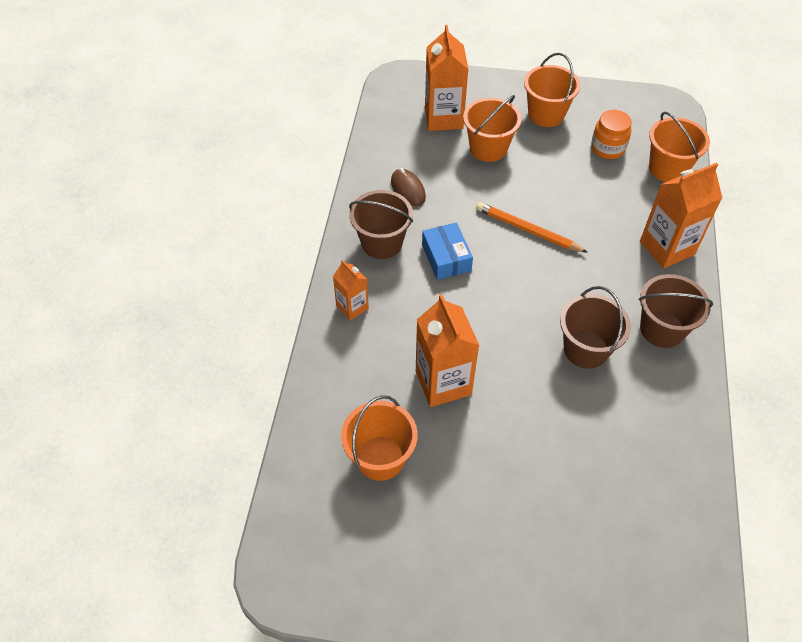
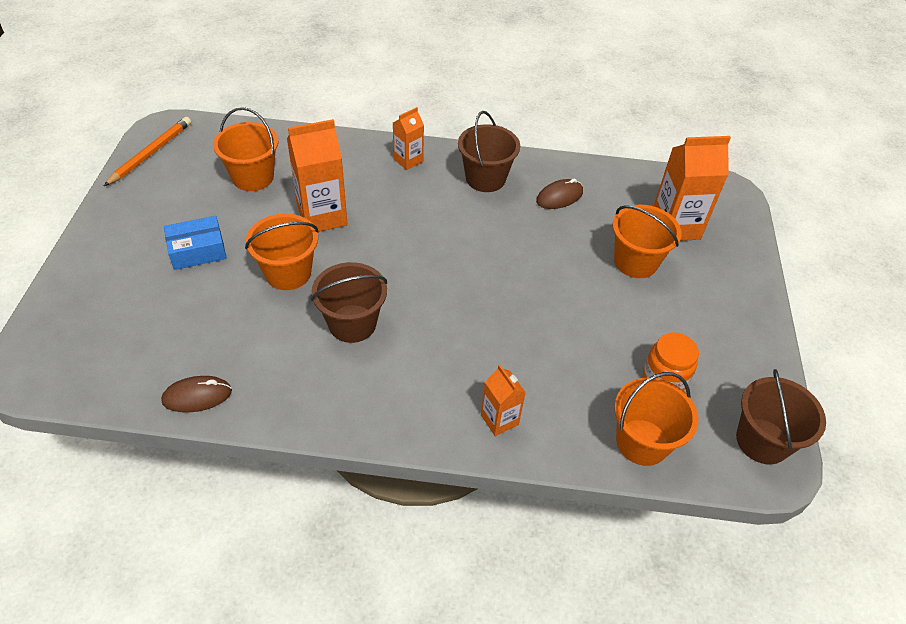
camera: 85 degrees right, 5 degrees down
(446, 258) = (470, 222): blue box -> blue box (197, 250)
(527, 230) = (514, 288): orange pencil -> orange pencil (151, 153)
(546, 114) = (710, 319): orange bucket -> orange bucket (288, 273)
(662, 329) = (376, 396): brown bucket -> brown bucket (762, 441)
(667, 248) = (499, 419): orange carton -> orange carton, size x0.56
(691, 469) = (197, 396): none -> brown mouse

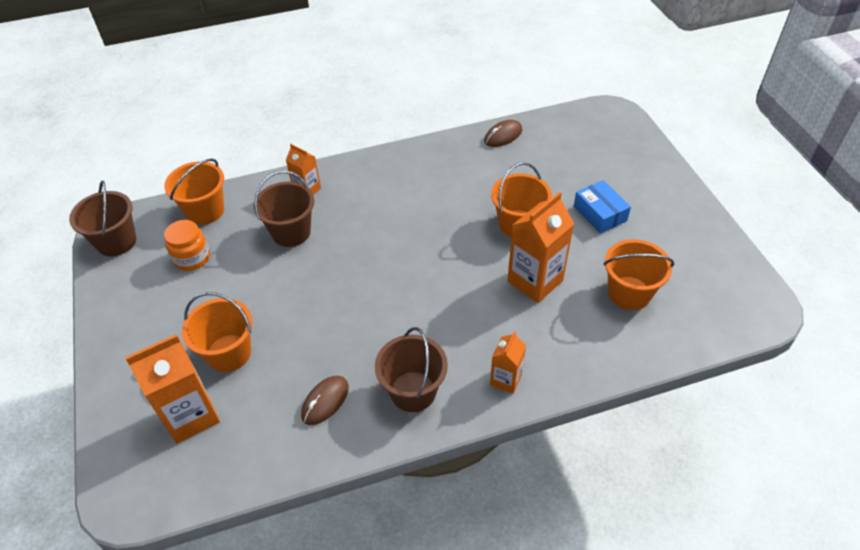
camera: 160 degrees right, 0 degrees up
(151, 153) = (740, 278): orange pencil -> none
(197, 250) = (600, 213): blue box -> blue box turned 75 degrees counterclockwise
(352, 323) = (442, 208): brown bucket -> brown bucket (291, 232)

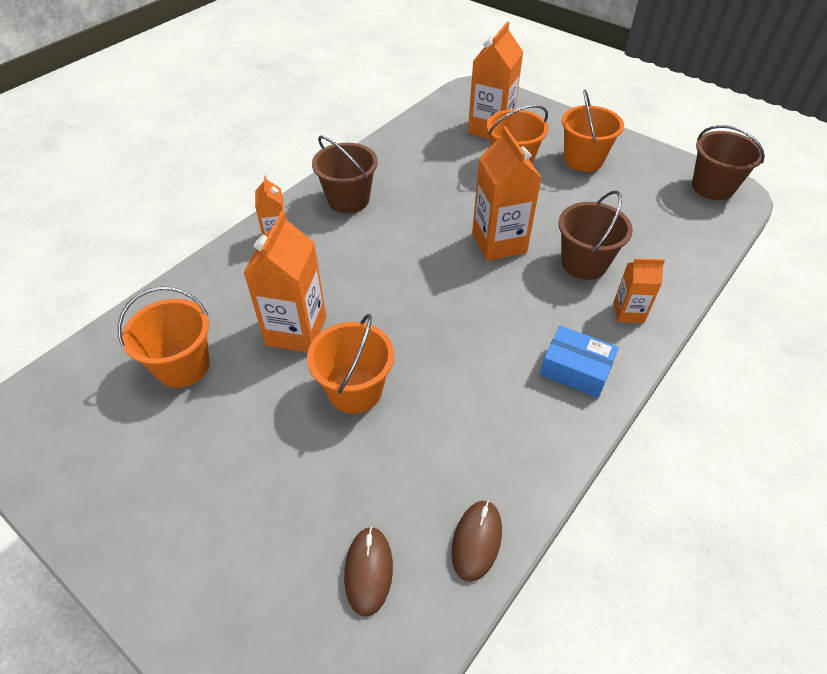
camera: 145 degrees right, 0 degrees up
(192, 258) = (634, 204): orange jar -> none
(205, 211) = (688, 243): orange bucket -> orange bucket (583, 160)
(325, 401) = (409, 169): brown mouse -> brown mouse (368, 571)
(330, 278) = (499, 243): none -> orange carton
(600, 213) = (255, 462): blue box -> blue box (575, 369)

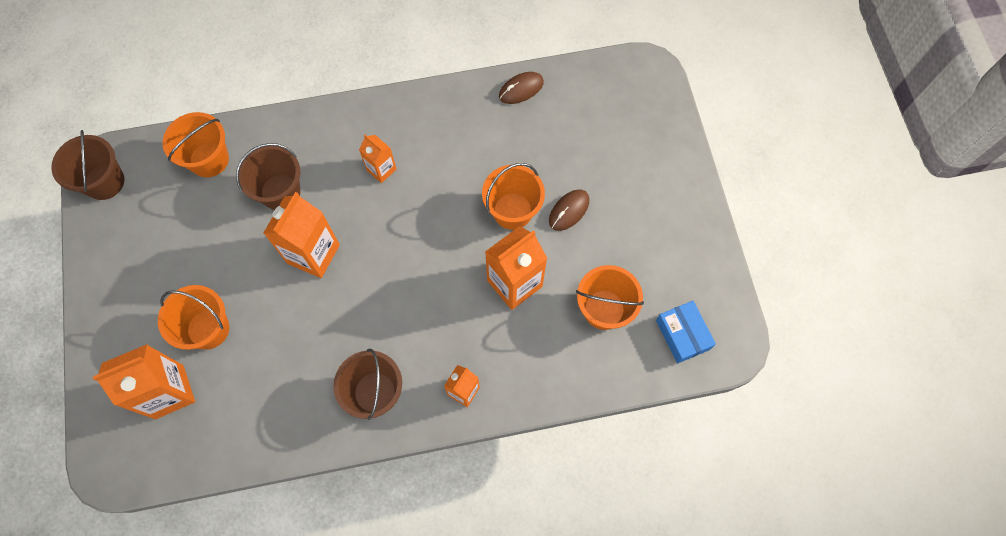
camera: 140 degrees left, 20 degrees up
(368, 571) = (581, 113): brown mouse -> brown mouse (569, 211)
(575, 369) = (377, 129): blue box -> blue box (682, 334)
(583, 160) = (150, 286): orange bucket -> orange bucket (209, 159)
(628, 312) = (302, 138): orange carton -> orange carton (381, 169)

